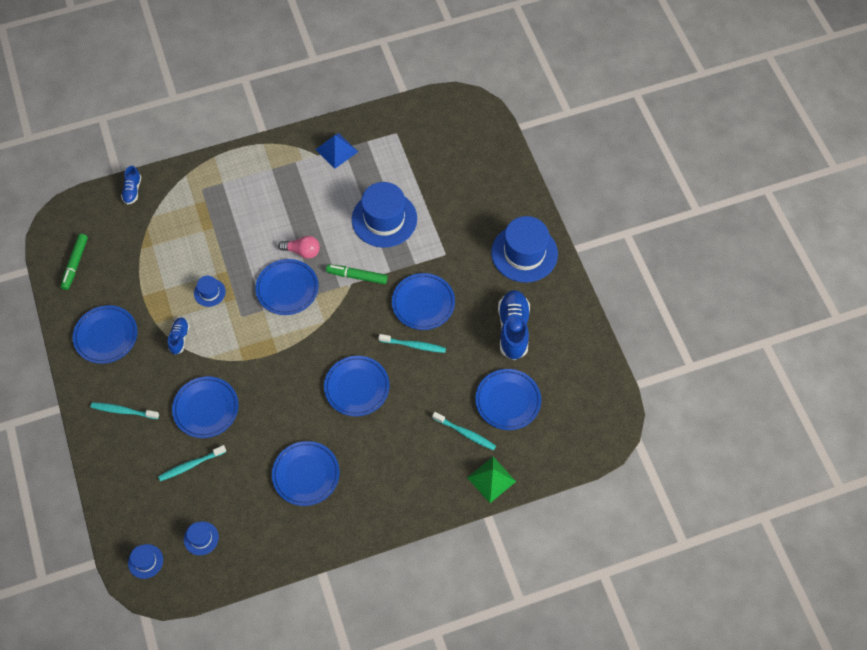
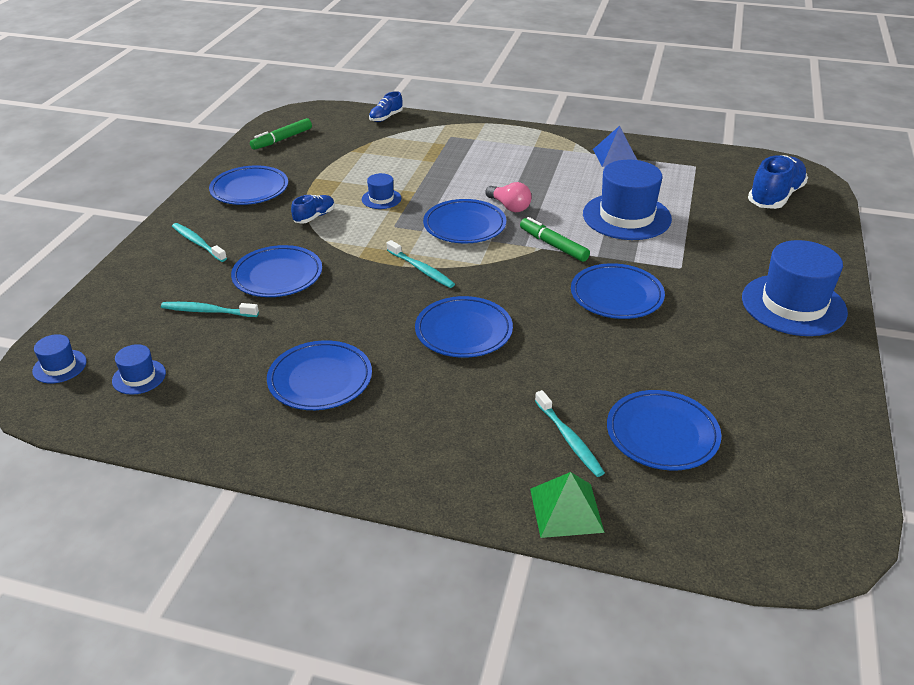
camera: 35 degrees right, 25 degrees down
(414, 345) = (571, 325): turquoise toothbrush -> turquoise toothbrush (421, 269)
(513, 329) = (725, 366): blue shoe -> blue shoe (775, 197)

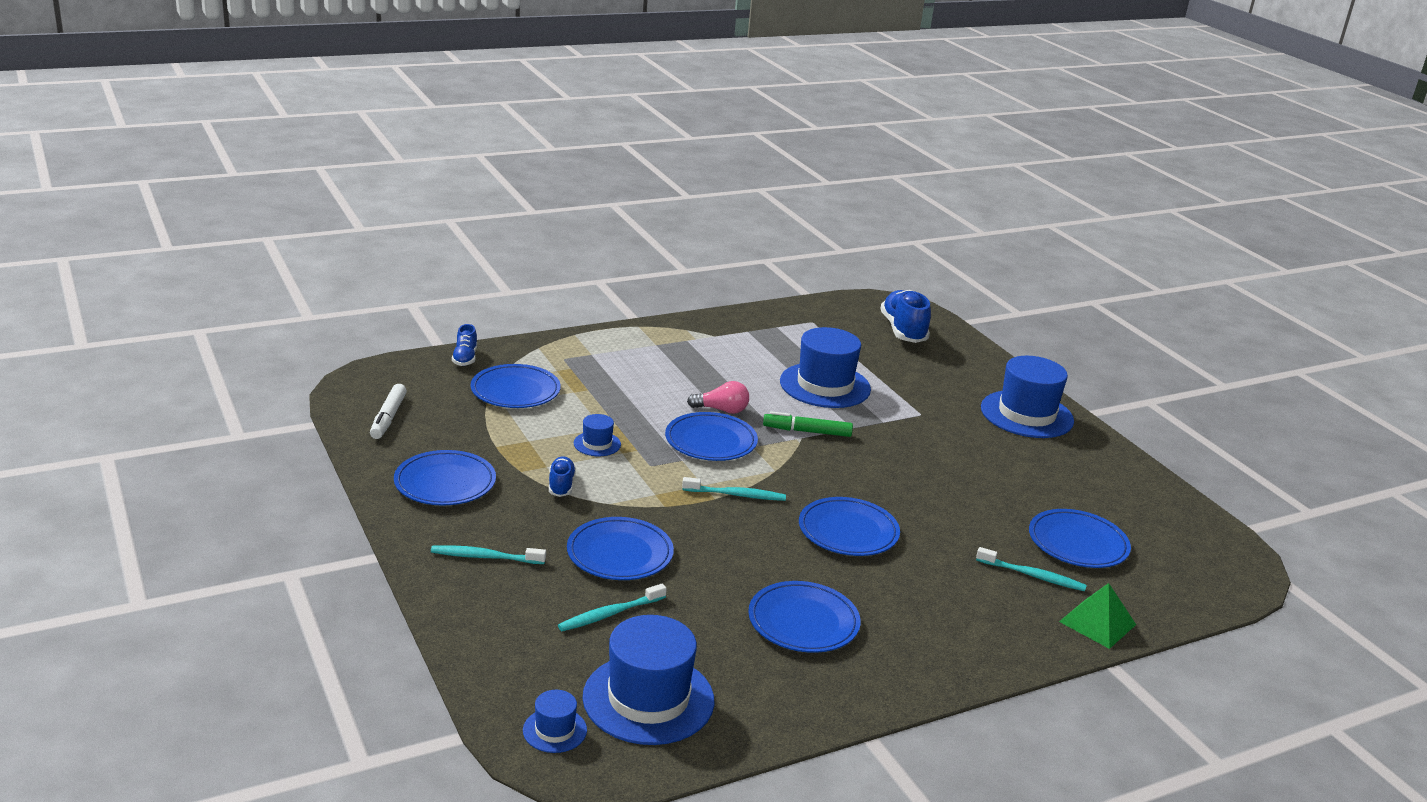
camera: 45 degrees left, 10 degrees down
(139, 377) = (648, 699): blue hat -> blue hat, size x2.14
(282, 139) = (388, 418): green marker -> white marker
(615, 156) = (739, 333): blue pyramid -> none
(616, 295) = (910, 455): blue plate -> blue plate (515, 391)

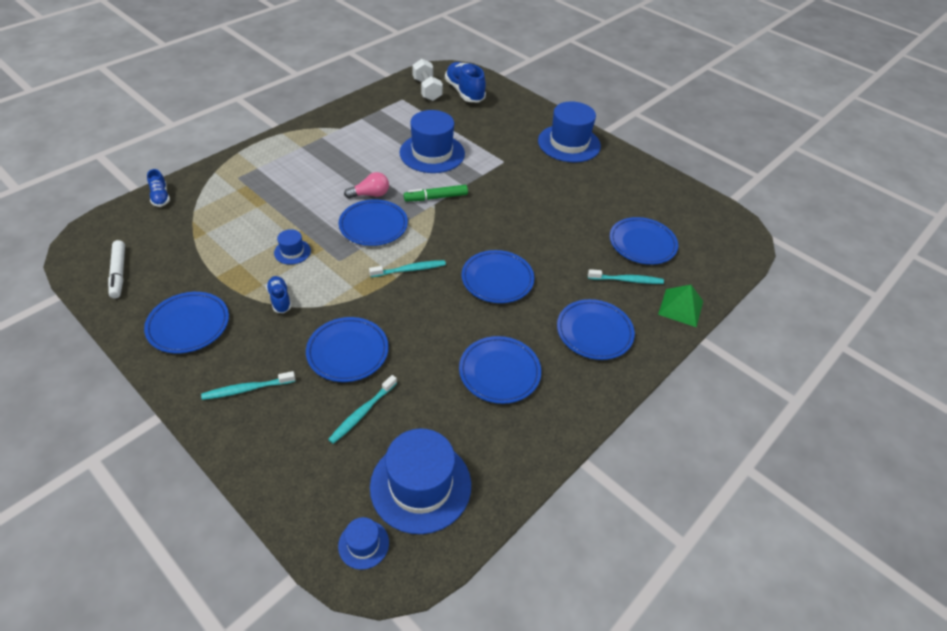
camera: 20 degrees left, 20 degrees up
(515, 391) = (212, 218): blue plate -> blue plate (594, 332)
(851, 318) = (427, 90): none -> white dumbbell

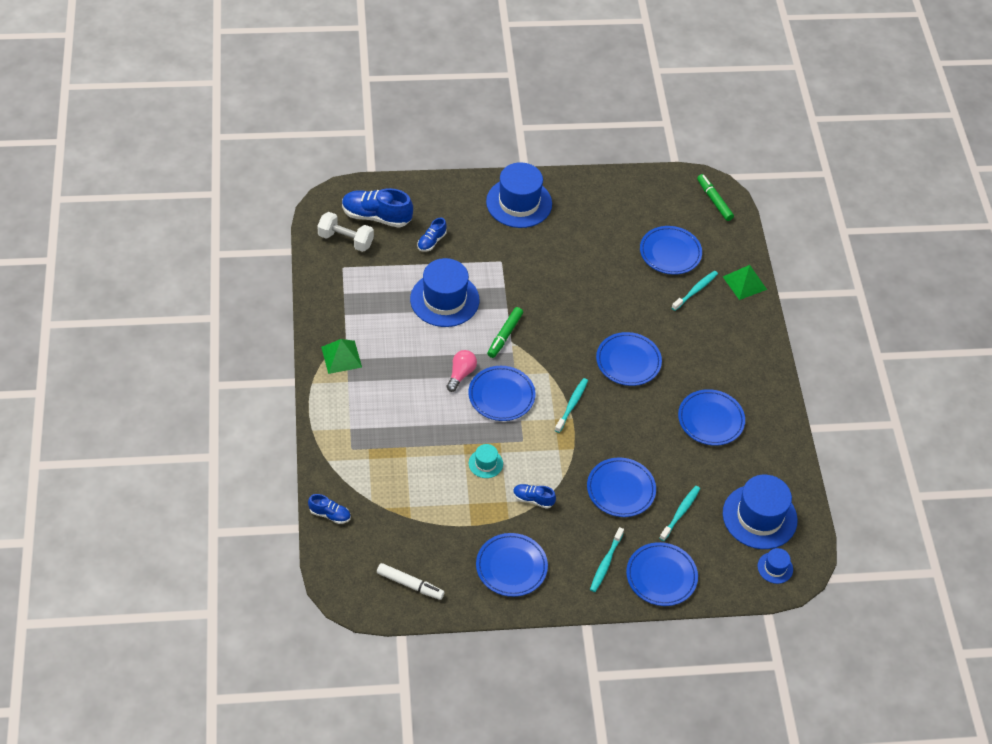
camera: 50 degrees left, 5 degrees up
(292, 252) = (485, 463): blue hat -> turquoise hat
(321, 134) = (341, 357): none -> green pyramid
(362, 413) = (680, 513): turquoise toothbrush -> turquoise toothbrush turned 135 degrees counterclockwise
(476, 123) = (431, 241): none -> blue shoe
(594, 332) = (723, 345): blue plate -> blue plate (661, 576)
(732, 240) = (714, 200): none -> green marker

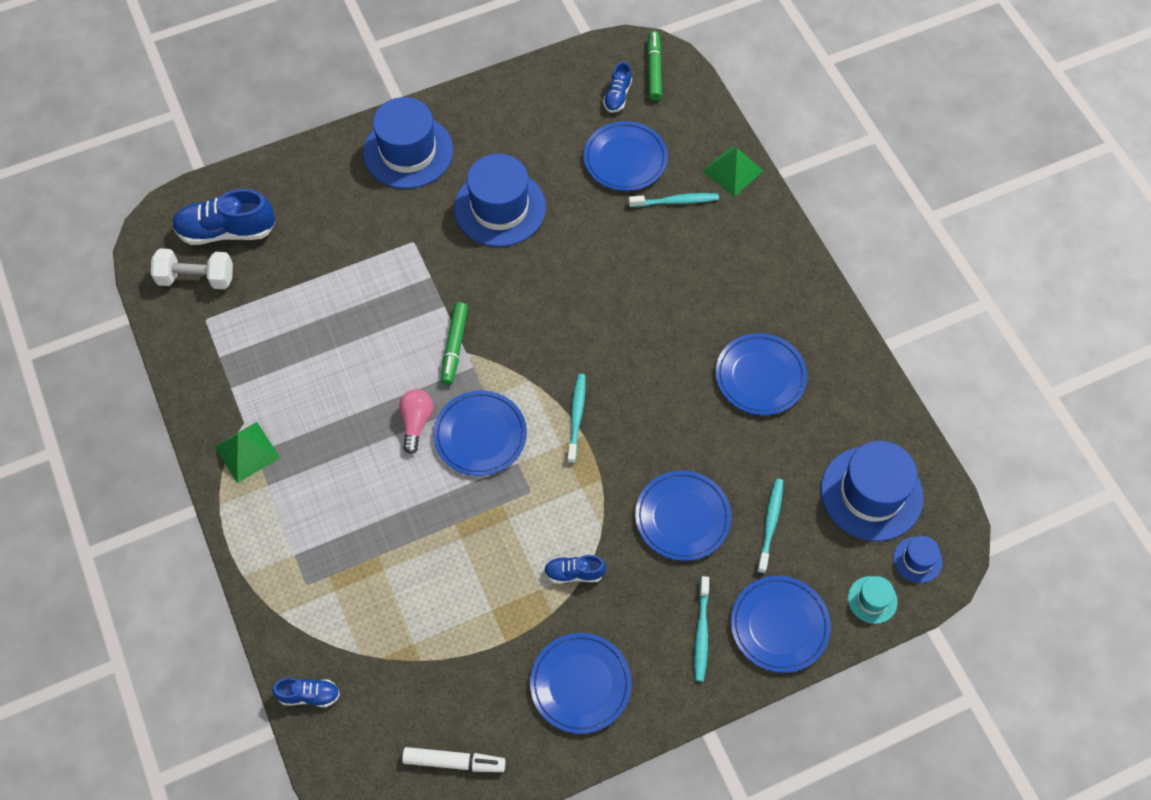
camera: 15 degrees left, 10 degrees up
(431, 241) = (312, 243): blue shoe -> blue shoe (617, 96)
(444, 299) = (358, 321): blue hat -> blue hat (500, 208)
(485, 463) = (493, 542): turquoise hat -> turquoise hat (872, 600)
(628, 361) = (626, 329): blue plate -> none
(695, 290) = (676, 201): turquoise toothbrush -> turquoise toothbrush turned 60 degrees clockwise
(714, 200) = (654, 70): green marker -> green marker turned 45 degrees clockwise

